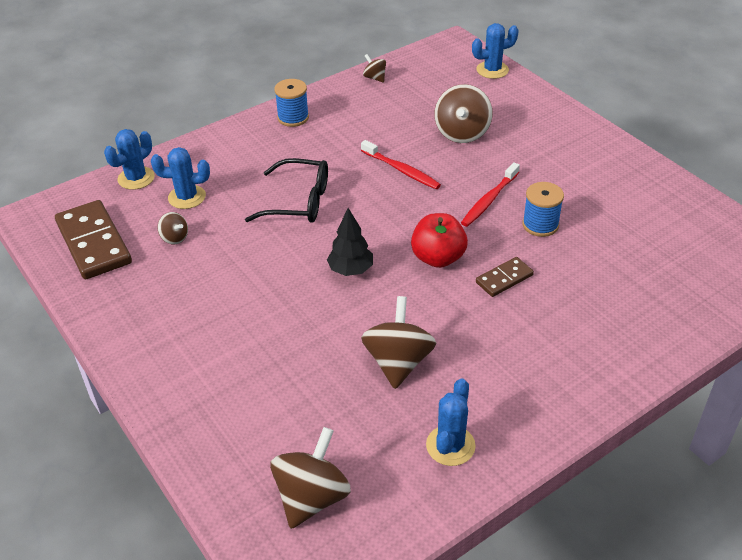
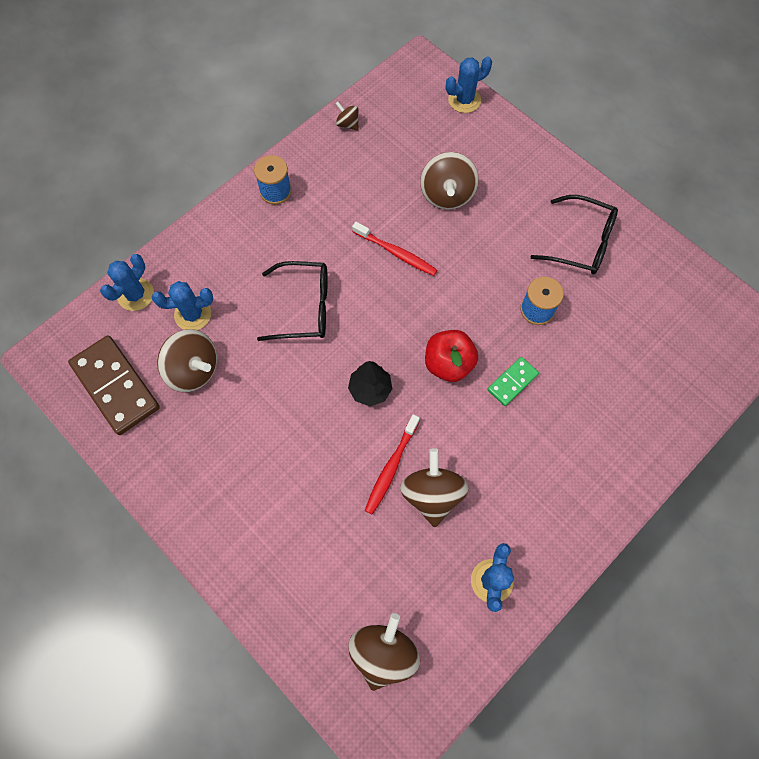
camera: 10 degrees left, 25 degrees up
(174, 238) = (193, 370): brown spinning top -> brown spinning top, size x1.98
(489, 200) = (485, 283): red toothbrush -> red toothbrush (391, 467)
(504, 279) = (512, 382): brown domino -> green domino
(595, 178) = (581, 243): none -> black glasses

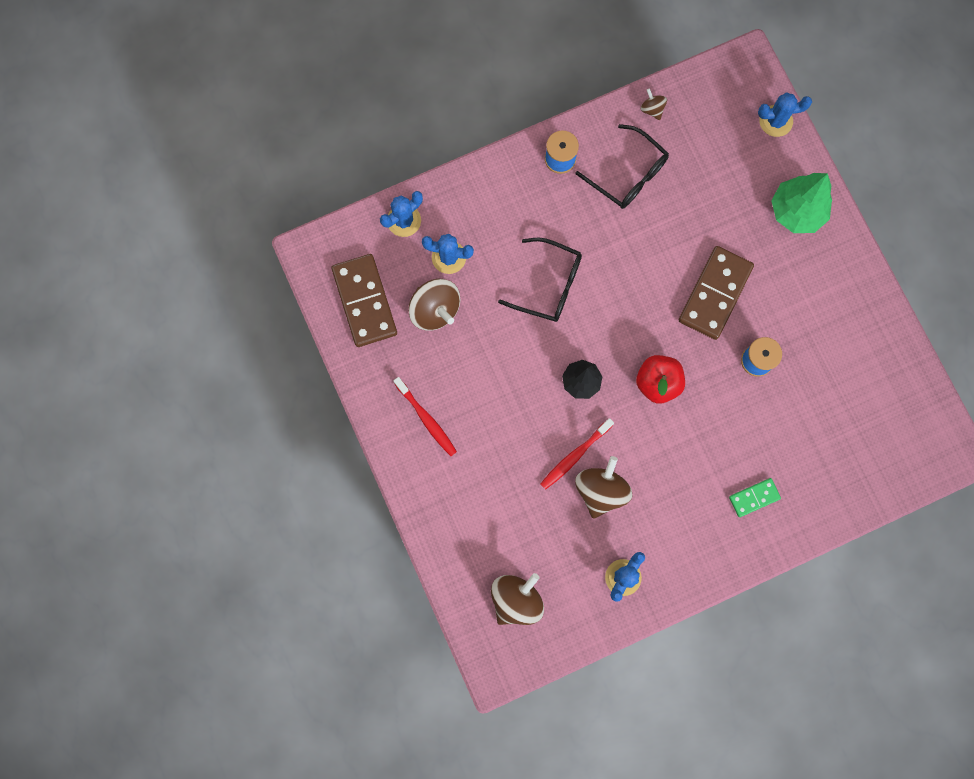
camera: 20 degrees right, 10 degrees up
(396, 253) = (650, 261): red toothbrush -> red toothbrush (426, 419)
(447, 195) = (719, 218): brown spinning top -> none
(470, 262) = (715, 294): none -> brown domino
(512, 382) = (707, 419): green domino -> green domino (754, 497)
(516, 167) = (796, 211): none -> green tree
(581, 243) = (825, 310): black glasses -> black glasses (628, 175)

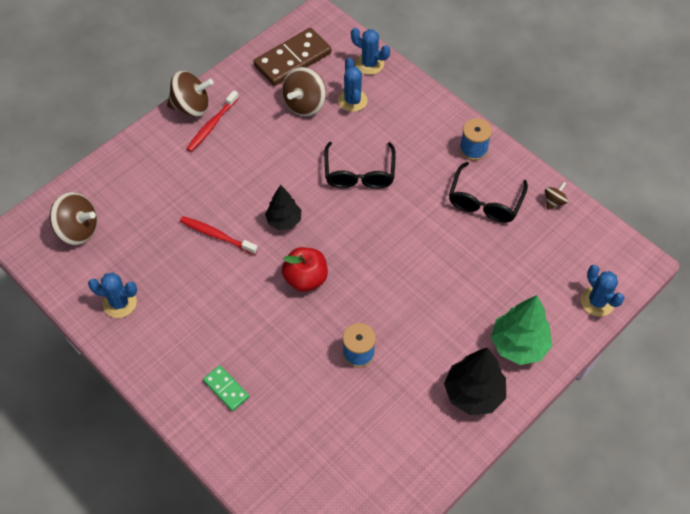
camera: 70 degrees right, 20 degrees down
(601, 490) = (192, 263): brown spinning top -> brown spinning top (191, 107)
(715, 294) = (407, 300): brown domino -> none
(832, 272) = (473, 393): none -> black tree

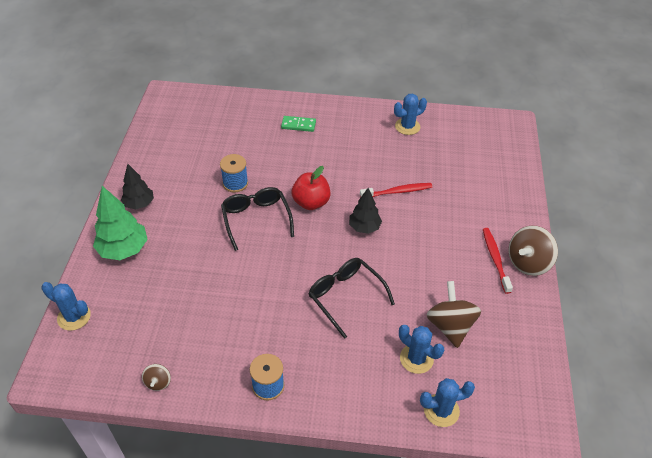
camera: 140 degrees right, 10 degrees down
(78, 230) = (483, 144): brown spinning top -> none
(292, 59) = (509, 363): brown domino -> none
(473, 393) = (139, 204): black tree -> black tree, size x0.65
(484, 202) = (222, 341): black glasses -> black glasses (256, 219)

